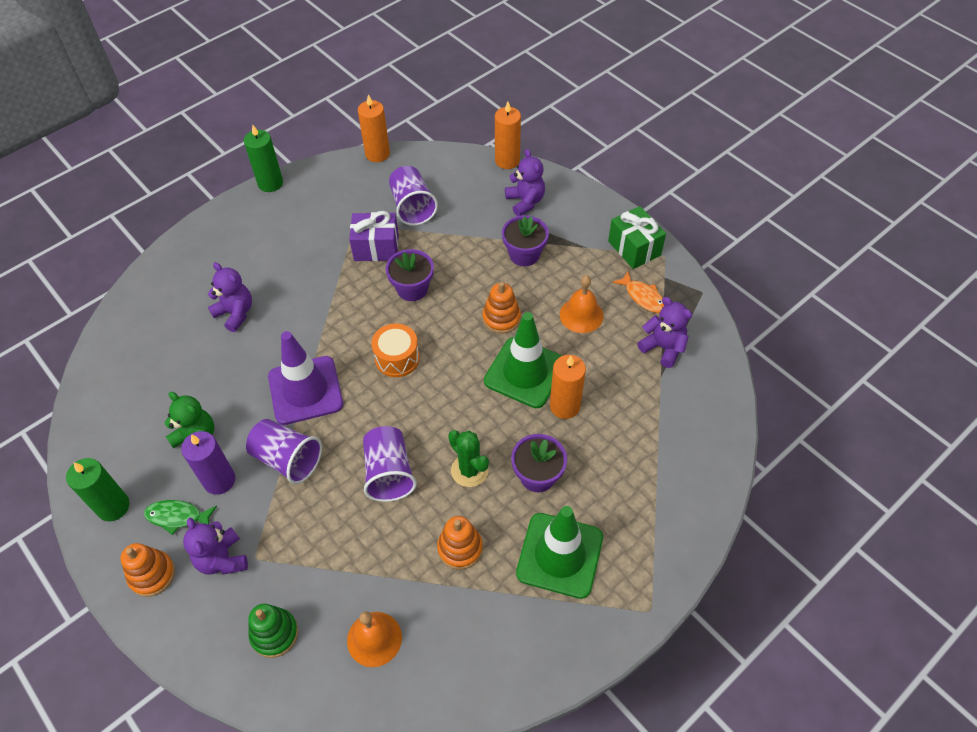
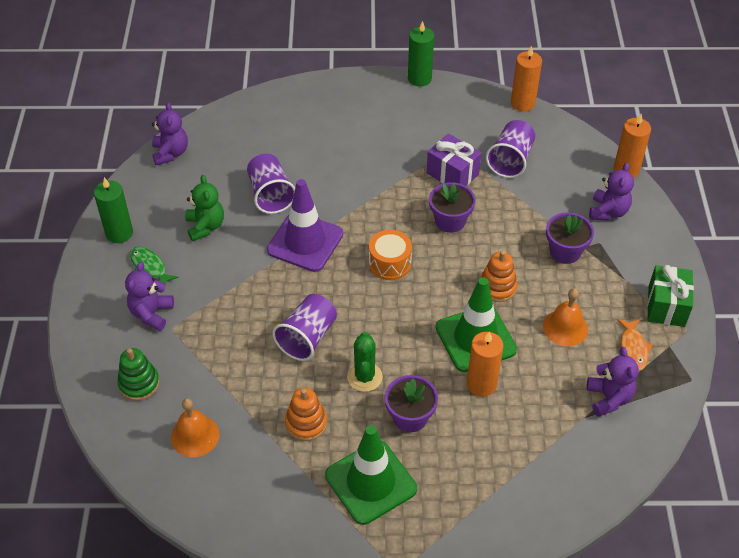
camera: 40 degrees right, 5 degrees down
(152, 574) = (103, 292): orange stacking toy -> none
(219, 480) = (195, 262): purple candle -> none
(235, 313) = (308, 157): purple teddy bear -> purple teddy bear (170, 153)
(287, 459) = (250, 280): purple cup -> purple cup (270, 195)

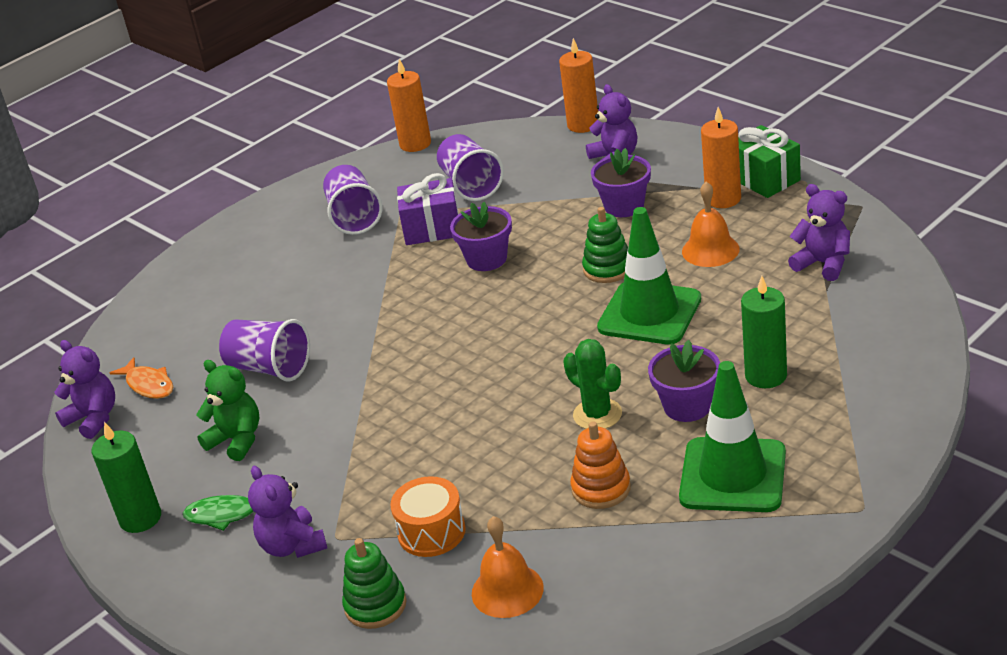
camera: 40 degrees left, 15 degrees down
(305, 242) = (368, 373): purple traffic cone -> none
(307, 337) = (493, 433): purple cup -> purple cup (354, 217)
(390, 263) = (481, 325): orange drum -> orange drum (431, 532)
(419, 78) = (283, 191): green candle -> green candle (766, 376)
(481, 384) = (708, 336): orange candle -> orange candle (723, 199)
(497, 287) = (607, 269): orange stacking toy -> green stacking toy
(633, 348) = (786, 221): orange fish -> orange fish (148, 385)

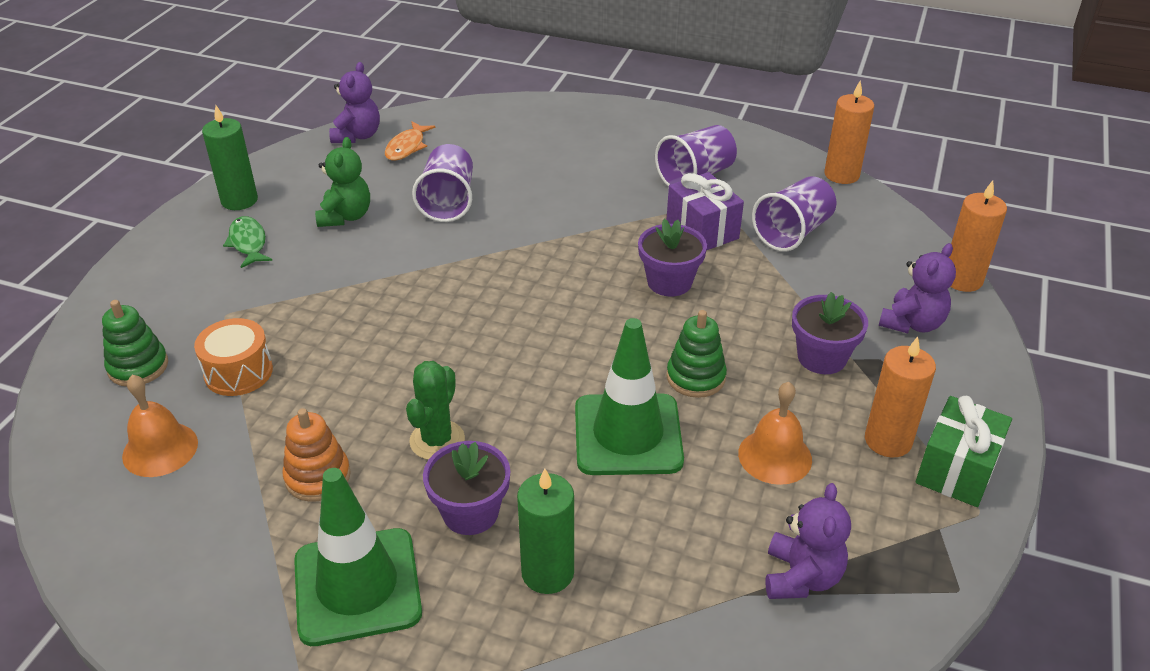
camera: 60 degrees right, 5 degrees up
(292, 546) = (213, 292): purple teddy bear -> none

